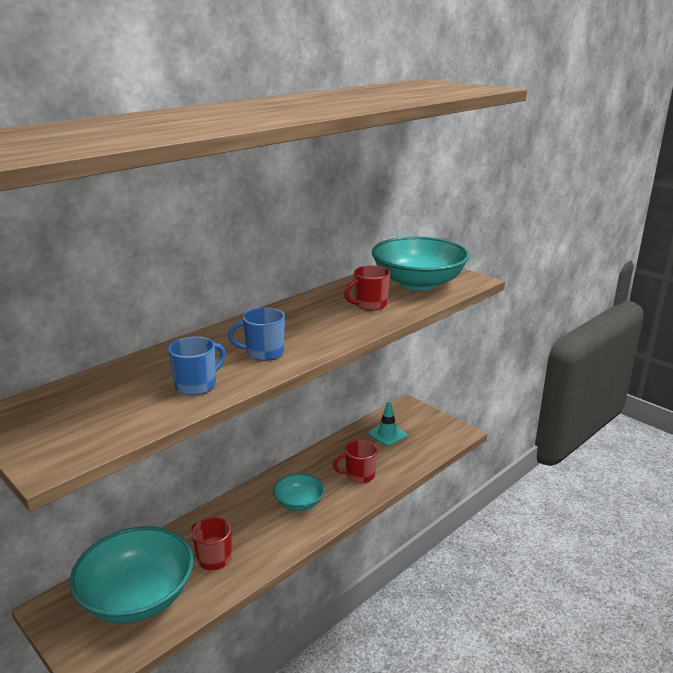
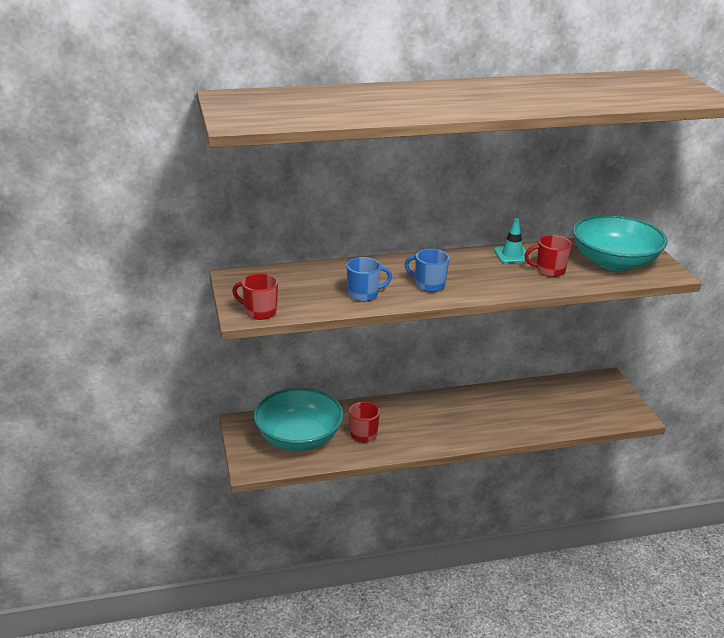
camera: 30 degrees right, 5 degrees up
(299, 503) = (452, 421): turquoise bowl -> none
(359, 475) = (516, 418): red mug -> red mug (259, 312)
(387, 434) = (568, 395): turquoise traffic cone -> turquoise traffic cone (512, 255)

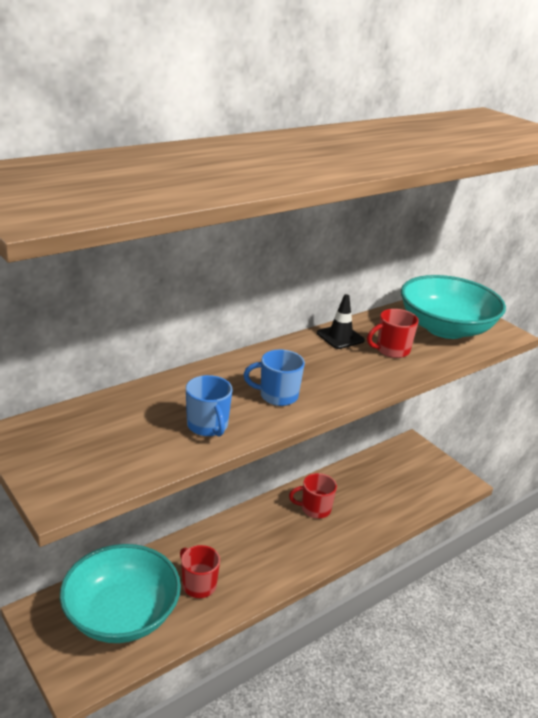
camera: 25 degrees left, 0 degrees up
(259, 312) = (81, 487): red mug -> red mug (314, 509)
(364, 294) = (208, 426): blue mug -> blue mug turned 105 degrees clockwise
(512, 255) = (340, 337): turquoise traffic cone -> black traffic cone

